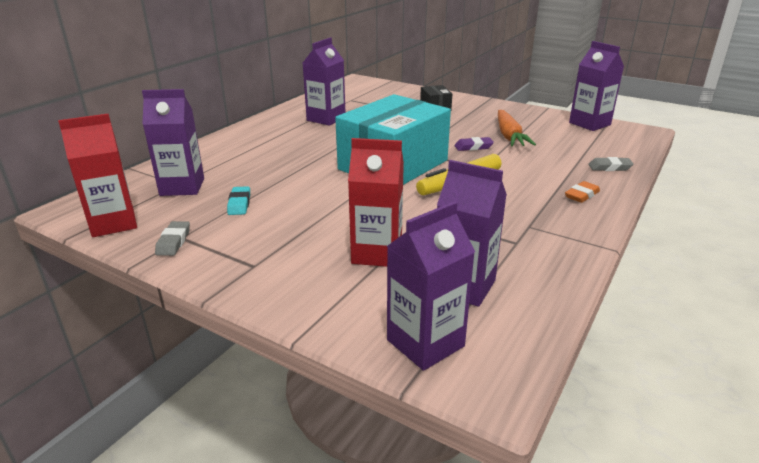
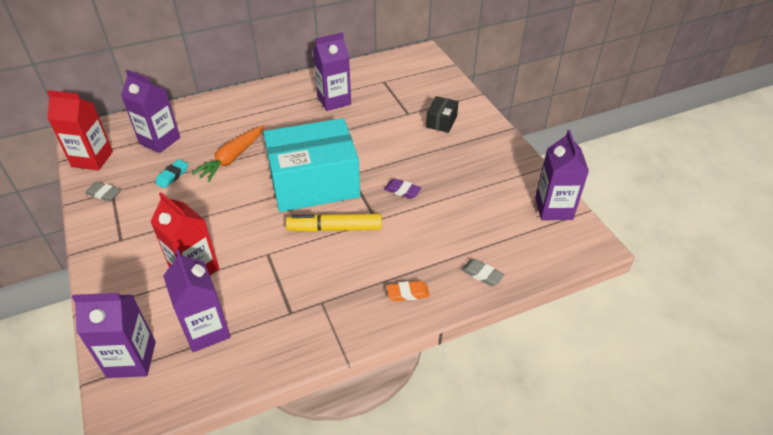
camera: 35 degrees right, 15 degrees up
(173, 242) = (104, 194): grey eraser -> grey eraser turned 75 degrees clockwise
(509, 136) = (452, 190): orange carrot -> orange carrot (232, 158)

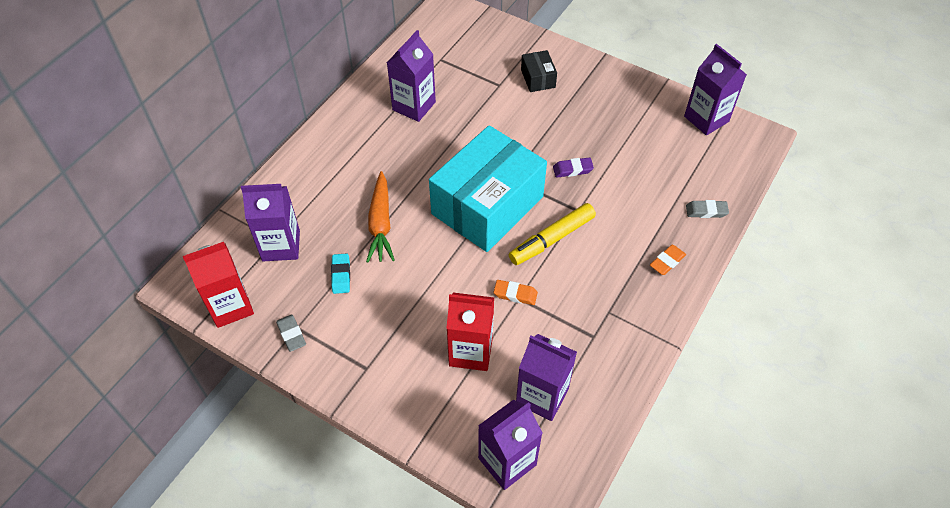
camera: 35 degrees left, 10 degrees up
(104, 194) = (291, 334): grey eraser -> grey eraser turned 75 degrees clockwise
(267, 250) = (515, 294): none -> orange eraser

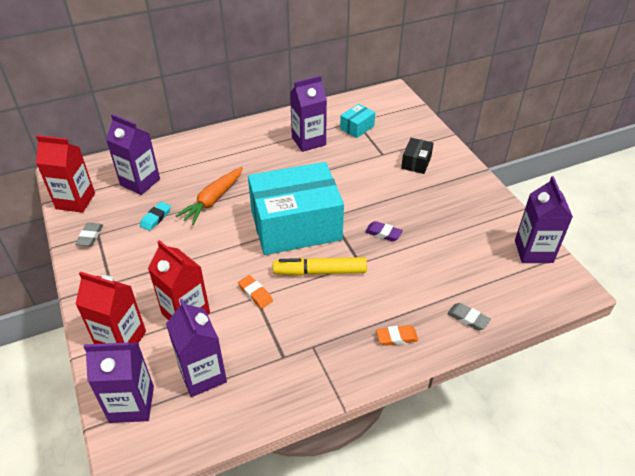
camera: 35 degrees right, 10 degrees down
(437, 413) = (121, 340): none -> red carton
(448, 66) = (357, 127): none -> turquoise box

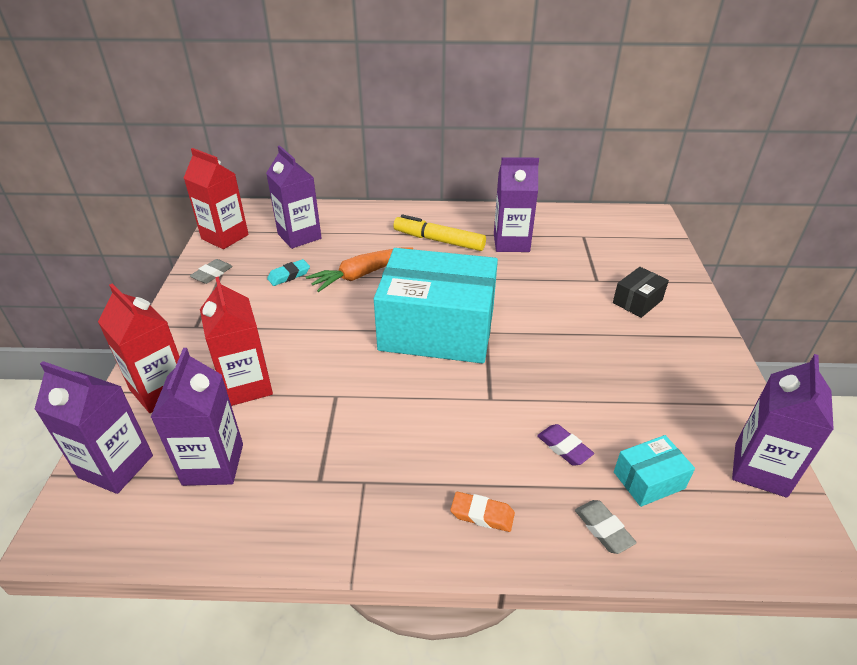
camera: 25 degrees right, 5 degrees down
(255, 294) = (338, 391): orange eraser -> none
(320, 271) = (432, 392): yellow marker -> yellow marker (439, 240)
(357, 127) = (580, 243): turquoise box -> turquoise box (649, 480)
(383, 233) = (543, 373): purple eraser -> purple eraser (564, 448)

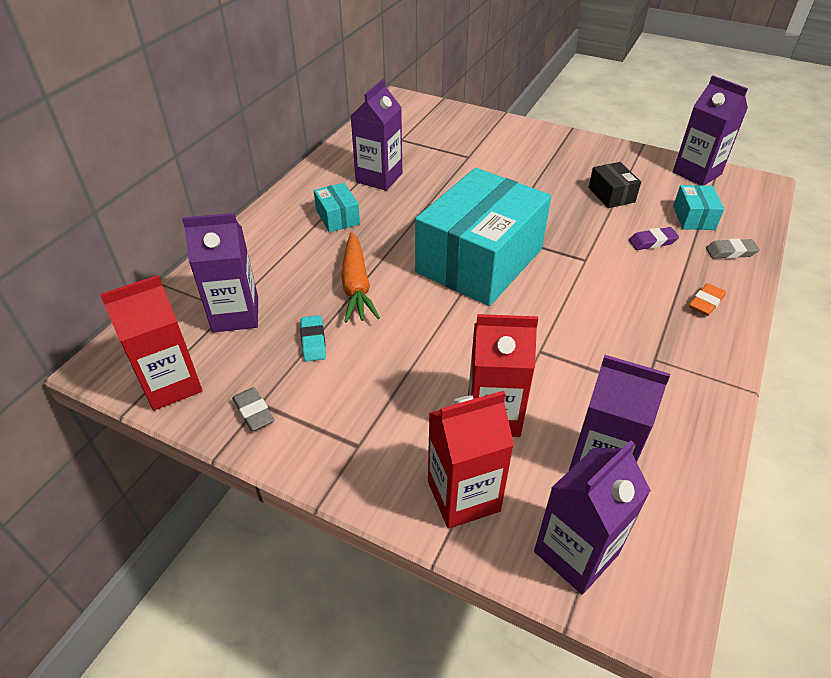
camera: 65 degrees left, 5 degrees up
(439, 240) = (338, 217): yellow marker -> turquoise box
(637, 301) = (508, 149): black box -> black box (611, 195)

